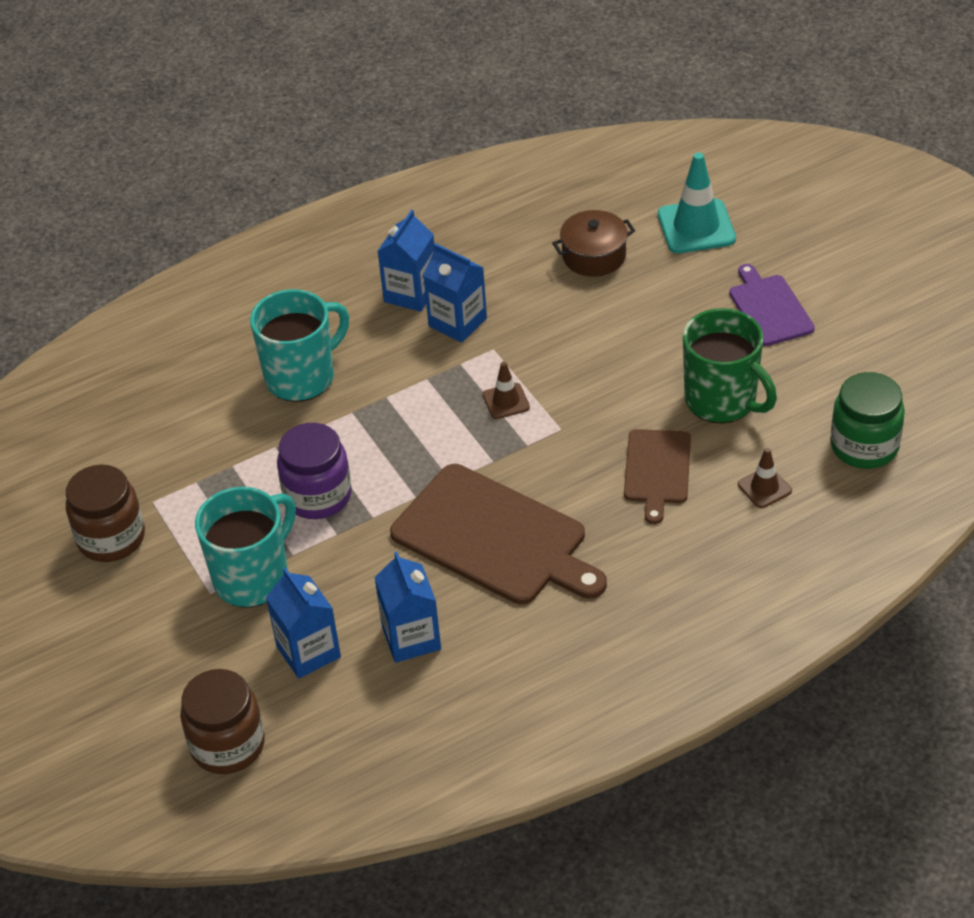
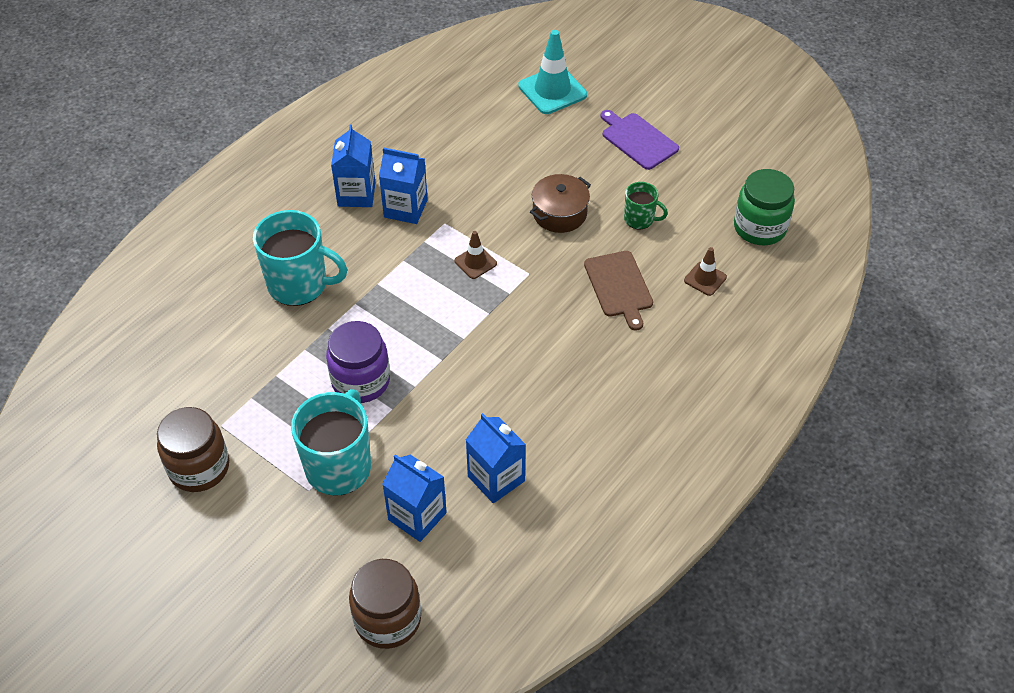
camera: 25 degrees left, 5 degrees up
(302, 377) = (299, 285): turquoise mug -> turquoise mug turned 75 degrees clockwise
(495, 538) = (522, 376): brown cutting board -> none
(594, 256) = (486, 130): brown pot -> brown pot (559, 213)
(722, 401) = (640, 219): green mug -> green mug, size x0.52

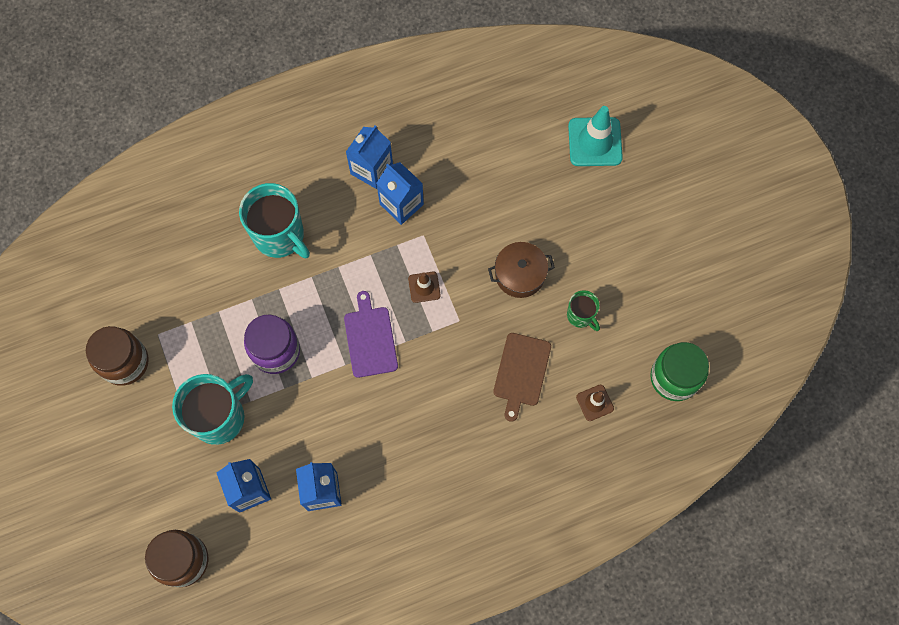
camera: 30 degrees right, 20 degrees up
(637, 140) = (633, 233): purple cutting board -> purple cutting board (370, 339)

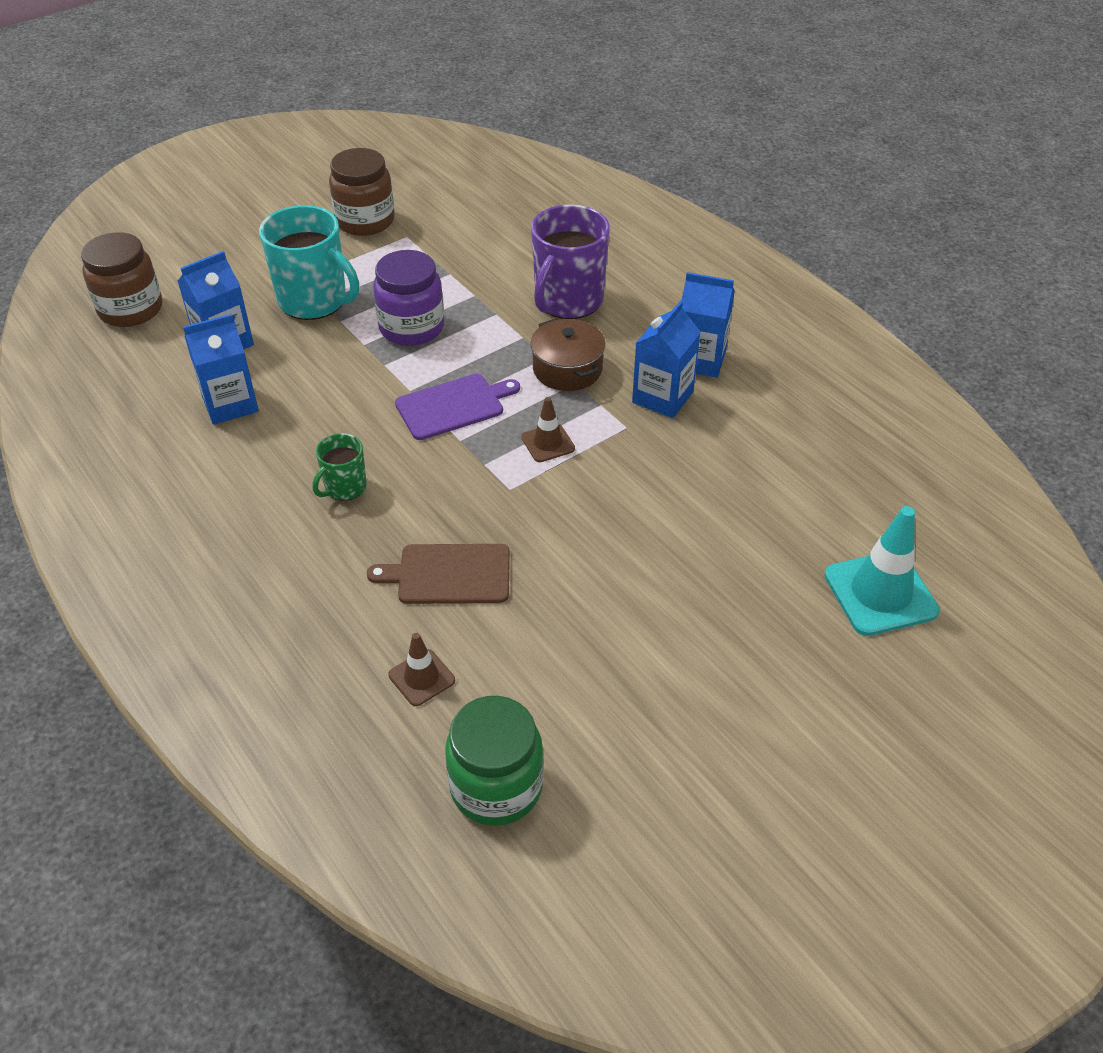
camera: 75 degrees right, 25 degrees down
(280, 236) = (567, 301): turquoise mug -> purple mug
(520, 275) = (607, 543): brown pot -> brown pot (567, 369)
(581, 316) = (566, 631): green mug -> green mug (344, 487)

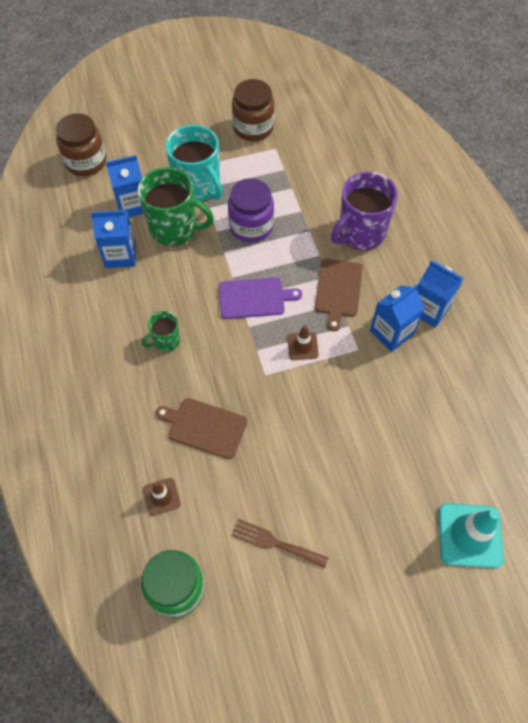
camera: 20 degrees right, 15 degrees up
(300, 355) = (174, 228): none -> green mug
(567, 369) = (338, 290): brown pot -> brown cutting board
(618, 684) = (275, 543): none -> brown fork

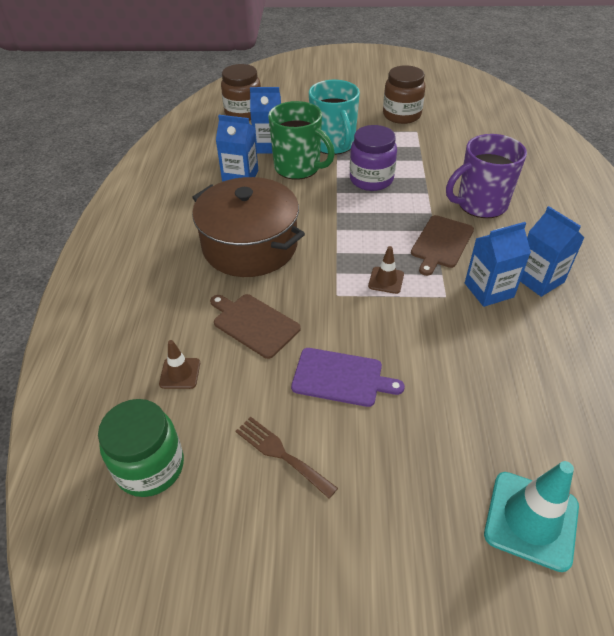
camera: 20 degrees right, 15 degrees down
(166, 341) = (250, 246): green mug -> brown pot
(254, 298) = (352, 232): purple cutting board -> purple cutting board (341, 378)

